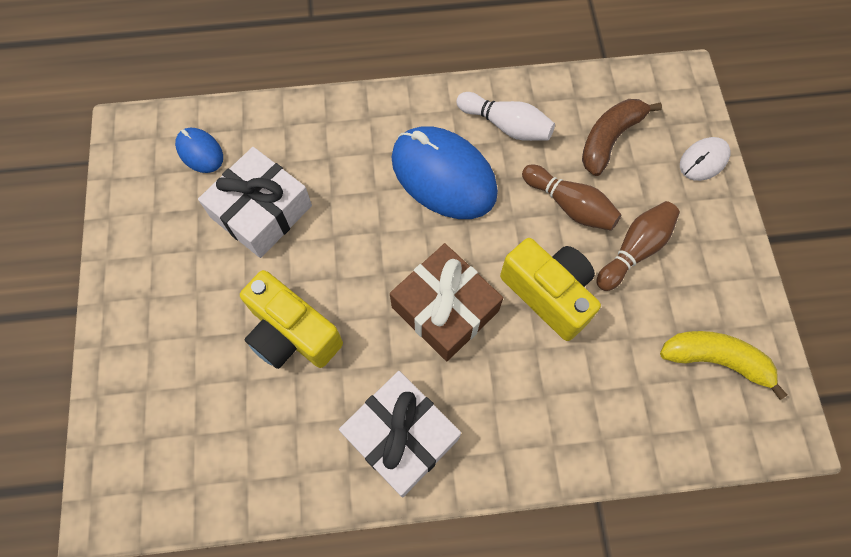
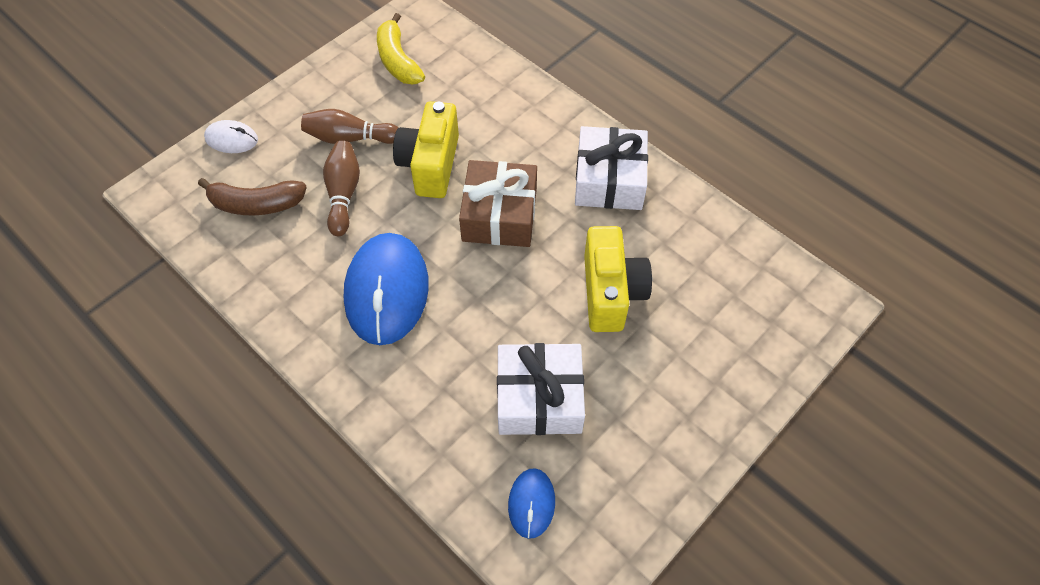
camera: 130 degrees left, 10 degrees down
(506, 125) = (298, 280): white bowling pin -> none

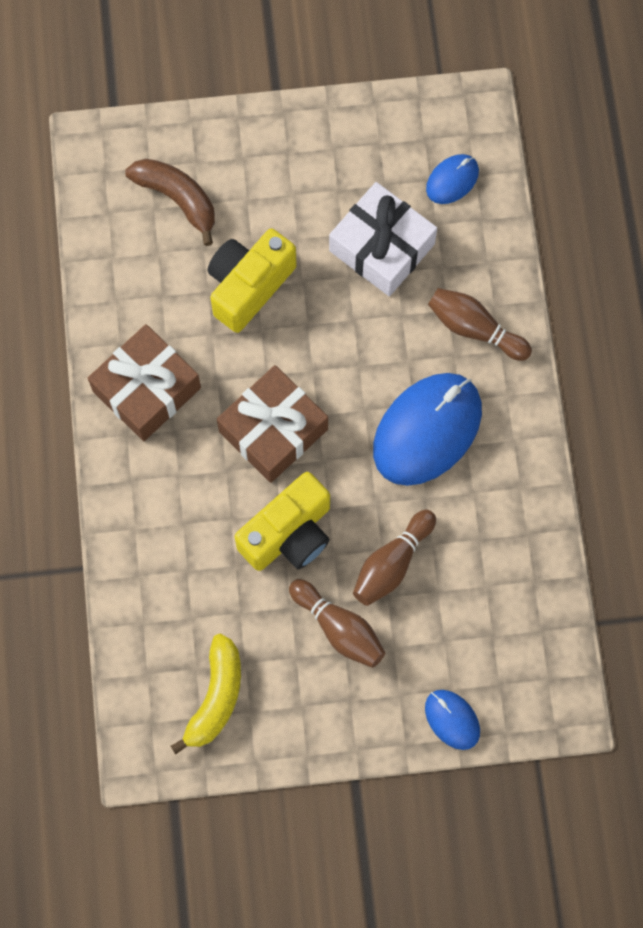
camera: 140 degrees left, 15 degrees up
(231, 139) = (452, 719): white mouse -> blue mouse
(256, 204) = (478, 615): brown banana -> brown banana (177, 199)
(409, 391) = (474, 329): none -> brown bowling pin
(609, 180) = (146, 389): white gift -> brown gift

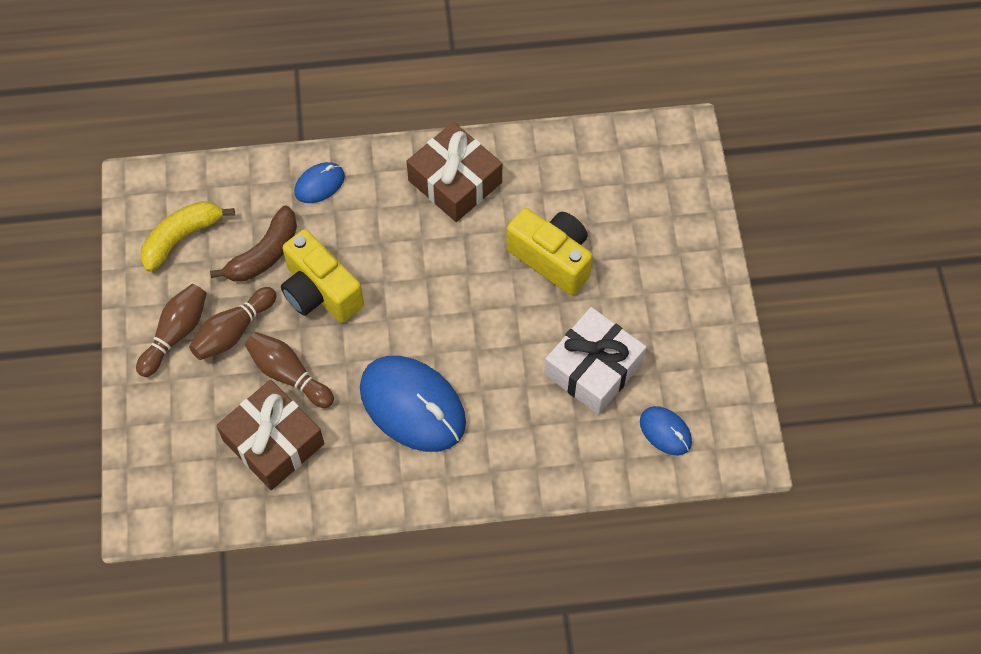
camera: 90 degrees right, 10 degrees down
(177, 199) = (634, 201): brown banana -> brown banana (264, 254)
(215, 697) = (182, 237): yellow banana -> yellow banana turned 120 degrees clockwise
(273, 430) = (416, 279): brown gift -> brown gift (273, 442)
(452, 719) = (143, 422): blue mouse -> blue mouse (319, 184)
(474, 329) = (512, 449): brown bowling pin -> brown bowling pin (176, 334)

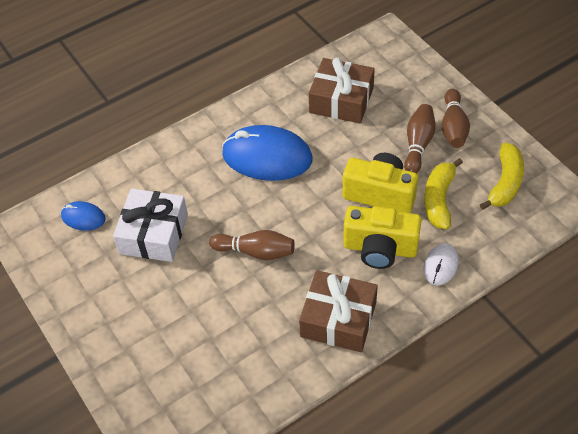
camera: 155 degrees right, 10 degrees down
(264, 254) = (439, 199): brown banana -> yellow banana
(288, 374) = (361, 138): brown bowling pin -> brown bowling pin (256, 252)
(319, 184) = (440, 265): blue mouse -> white mouse
(552, 258) = (225, 296): yellow camera -> yellow camera (380, 248)

